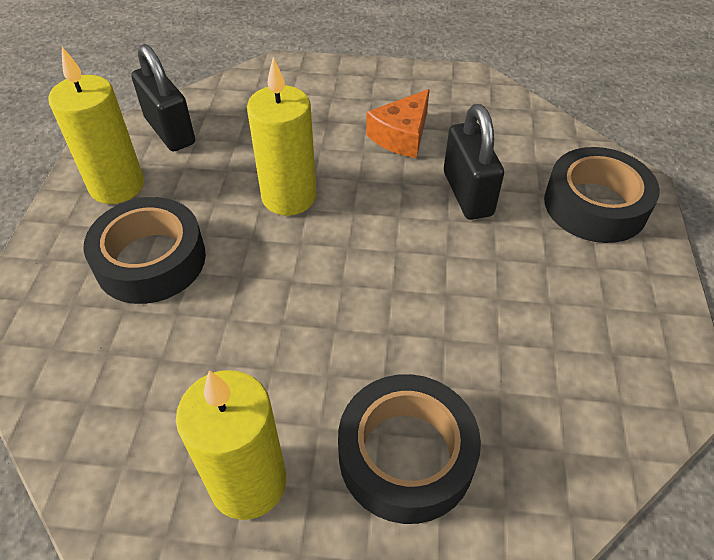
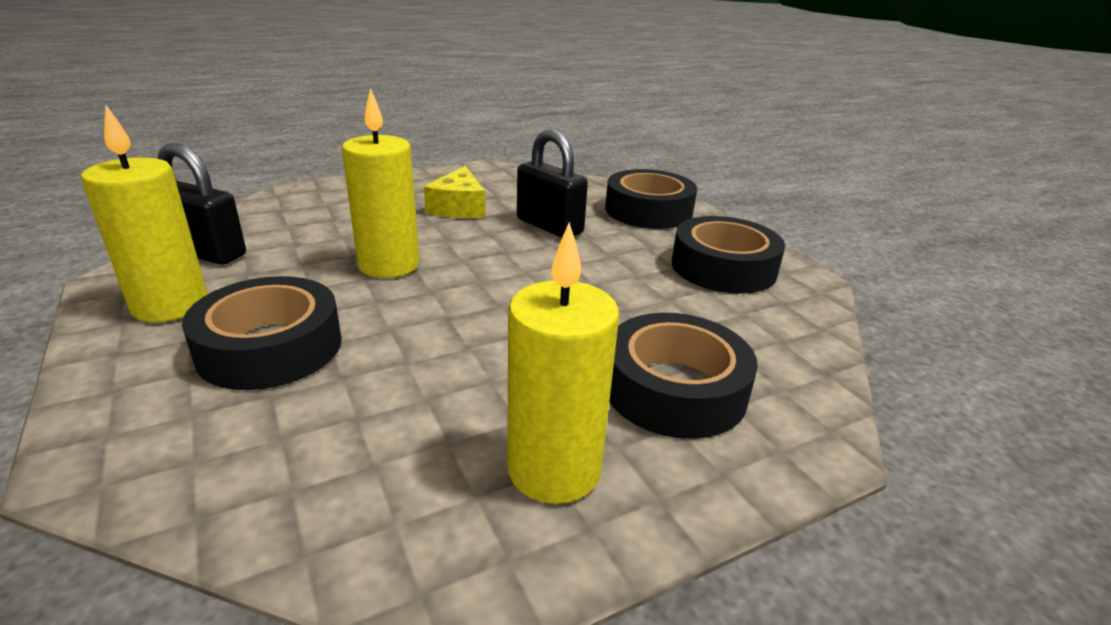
camera: 35 degrees left, 20 degrees down
(402, 136) = (459, 207): orange cheese -> yellow cheese
(600, 325) = (723, 267): none -> black tape

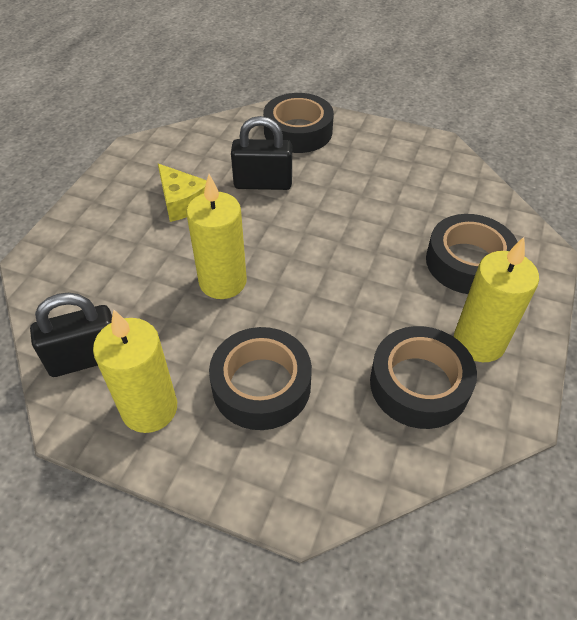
camera: 40 degrees left, 20 degrees up
(723, 267) = (393, 159): black tape -> black tape (419, 384)

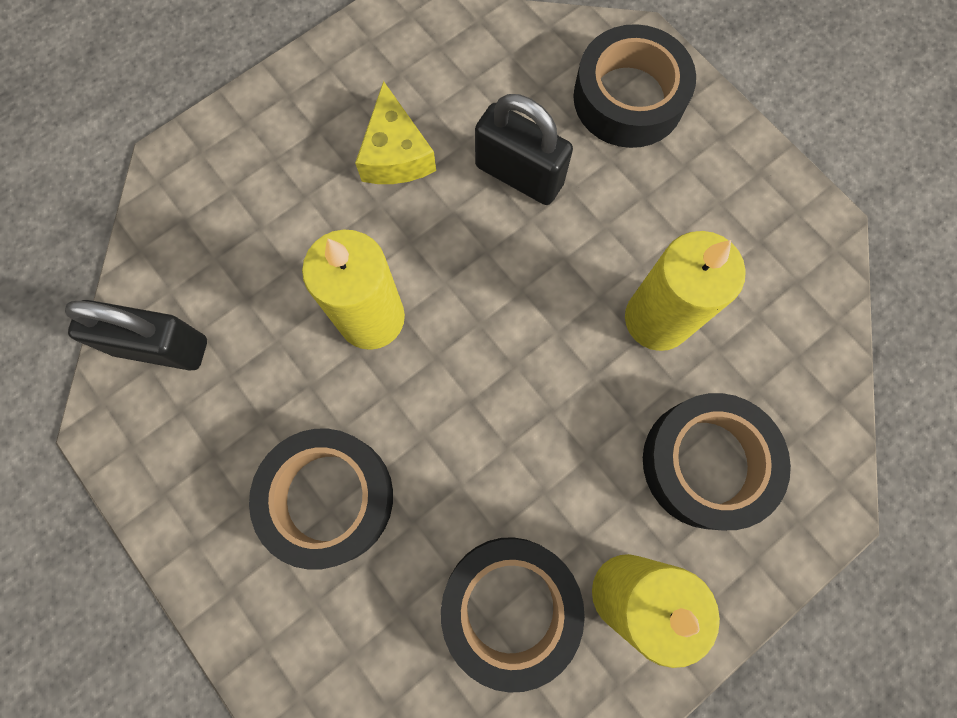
camera: 30 degrees right, 25 degrees up
(149, 408) = (192, 456): yellow candle -> yellow candle (657, 319)

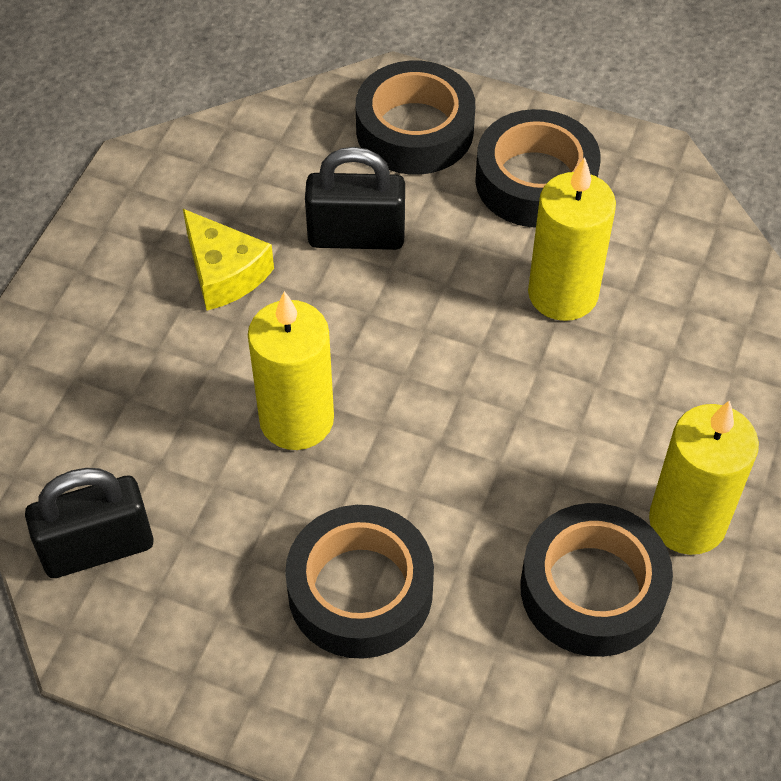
camera: 30 degrees left, 20 degrees down
(706, 463) = (683, 385): black tape -> black tape (535, 181)

